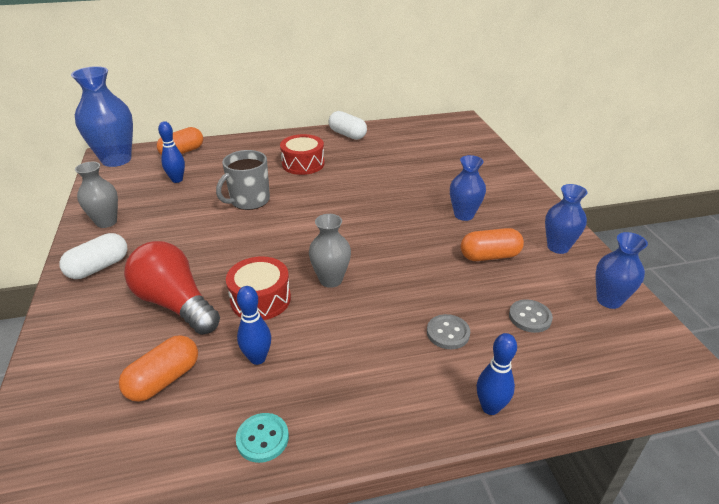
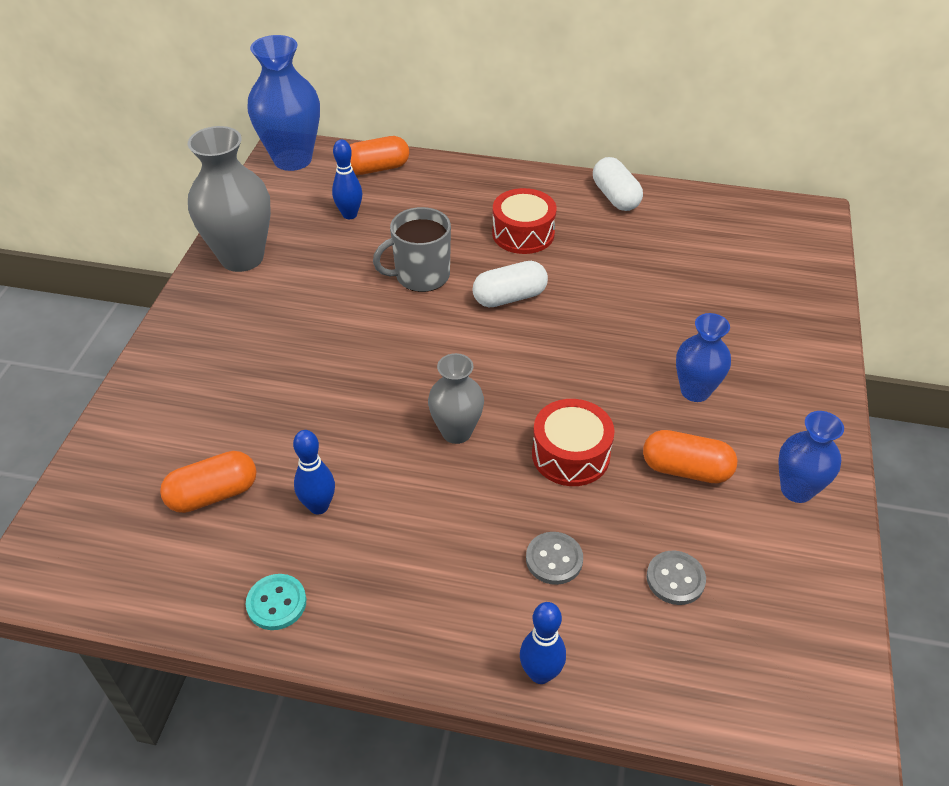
camera: 25 degrees right, 10 degrees up
(99, 267) = (208, 322): white capsule -> white capsule (509, 297)
(106, 222) = (242, 258): grey vase -> grey vase, size x1.69
(175, 303) = (266, 401): red light bulb -> none
(260, 299) = (361, 429): red drum -> red drum (570, 454)
(609, 300) = (806, 597): blue vase -> none

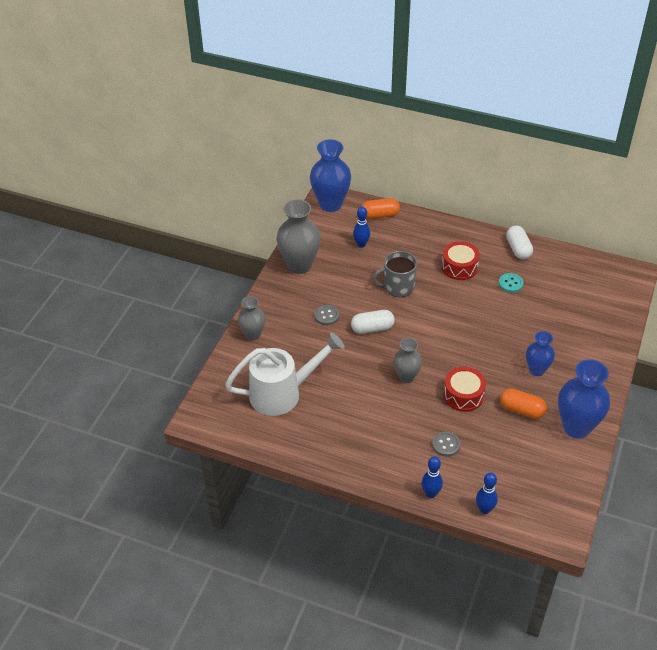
camera: 10 degrees right, 0 degrees up
(154, 387) = (253, 335): none -> grey vase
(213, 494) = (282, 393): orange capsule -> white watering can
(276, 603) = (311, 447): turquoise button -> turquoise button (510, 283)
(319, 506) = (333, 405): blue bowling pin -> blue bowling pin (484, 509)
(509, 297) = (445, 305): white capsule -> white capsule (372, 328)
(675, 579) = (503, 461): grey button -> grey button (326, 316)
(796, 490) = (576, 427): blue vase -> blue vase, size x1.69

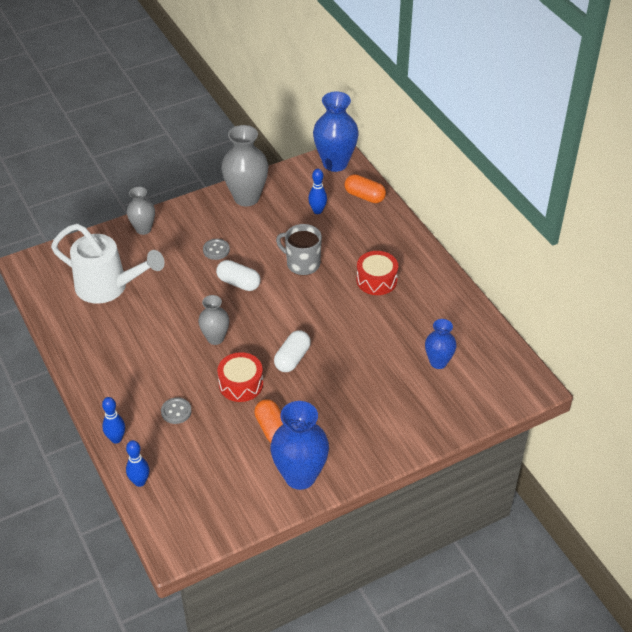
camera: 40 degrees right, 0 degrees up
(510, 283) = (404, 322): turquoise button -> none
(518, 249) = (451, 297): white capsule -> white capsule (292, 358)
(536, 370) = (329, 407): blue vase -> blue vase (438, 362)

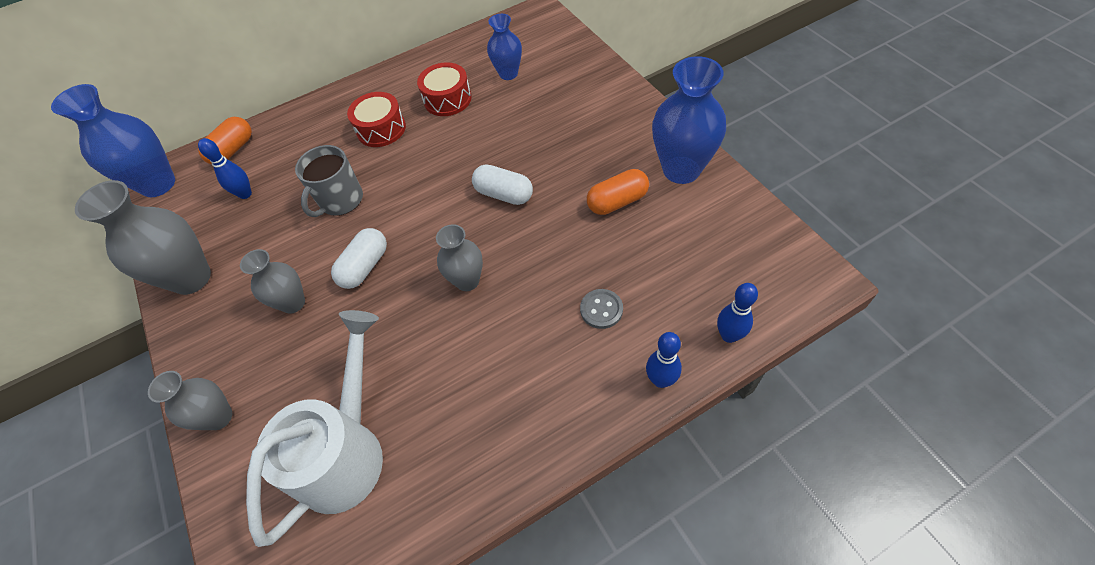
camera: 85 degrees left, 10 degrees up
(216, 250) = (293, 303): grey button -> grey vase
(241, 384) = (548, 242): red drum -> red drum (447, 99)

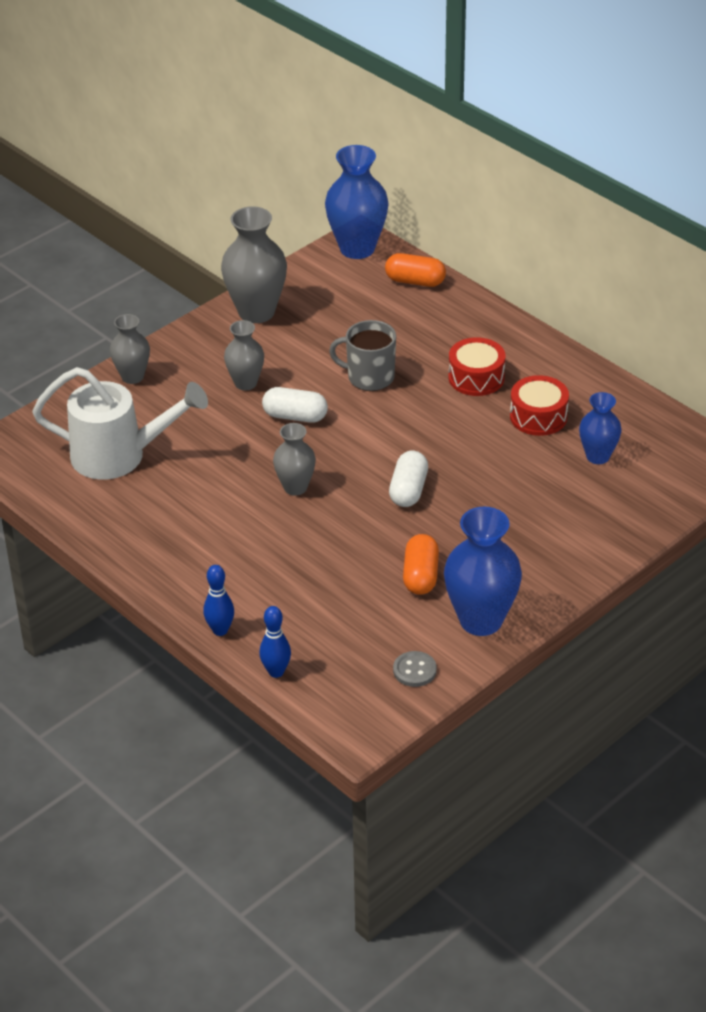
camera: 70 degrees right, 15 degrees down
(245, 194) = (360, 310): blue bowling pin -> none
(601, 309) = (284, 582): grey button -> grey button (414, 670)
(617, 201) = (421, 576): orange capsule -> orange capsule turned 45 degrees clockwise

